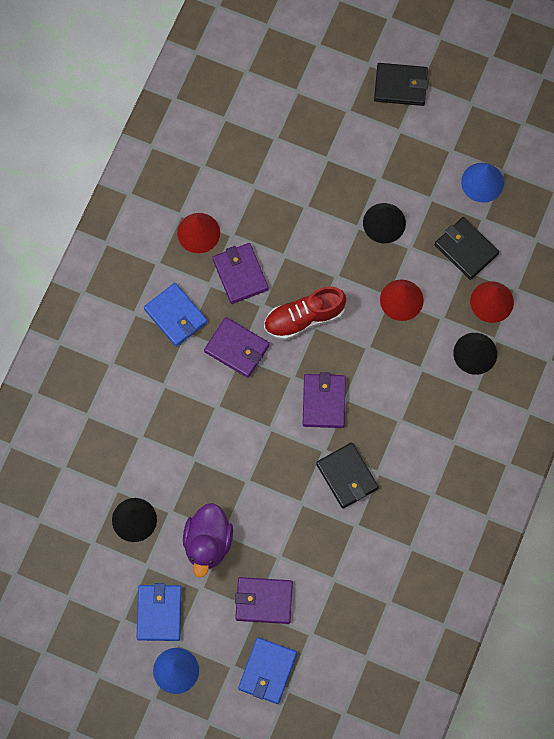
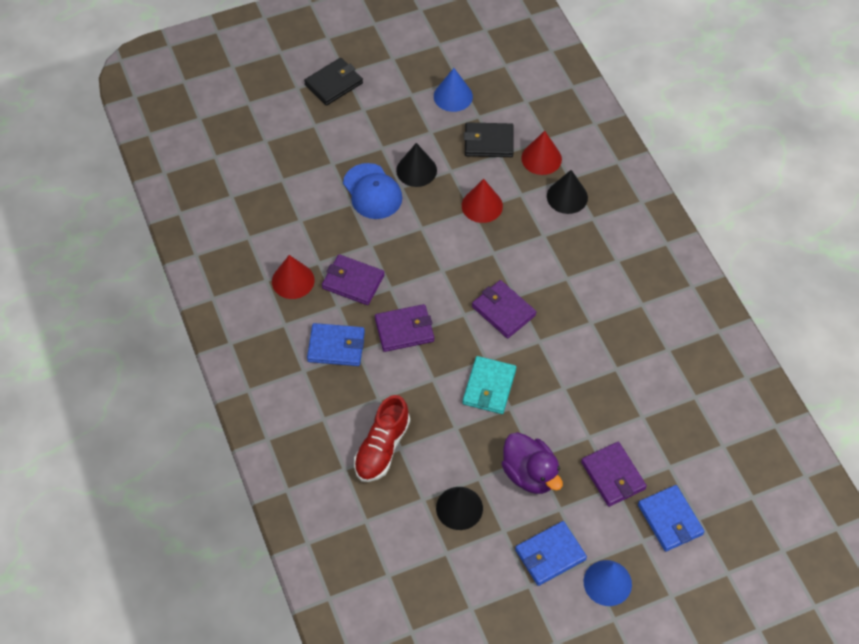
camera: 45 degrees left, 15 degrees down
(159, 613) = (550, 555): blue wallet -> blue wallet turned 75 degrees counterclockwise
(250, 451) = (489, 387): none -> turquoise wallet
(264, 601) = (613, 475): purple wallet -> purple wallet turned 75 degrees counterclockwise
(304, 318) = (429, 271): red shoe -> red shoe (382, 448)
(331, 211) = (372, 191): none -> blue cap
(347, 476) = (574, 343): black wallet -> none

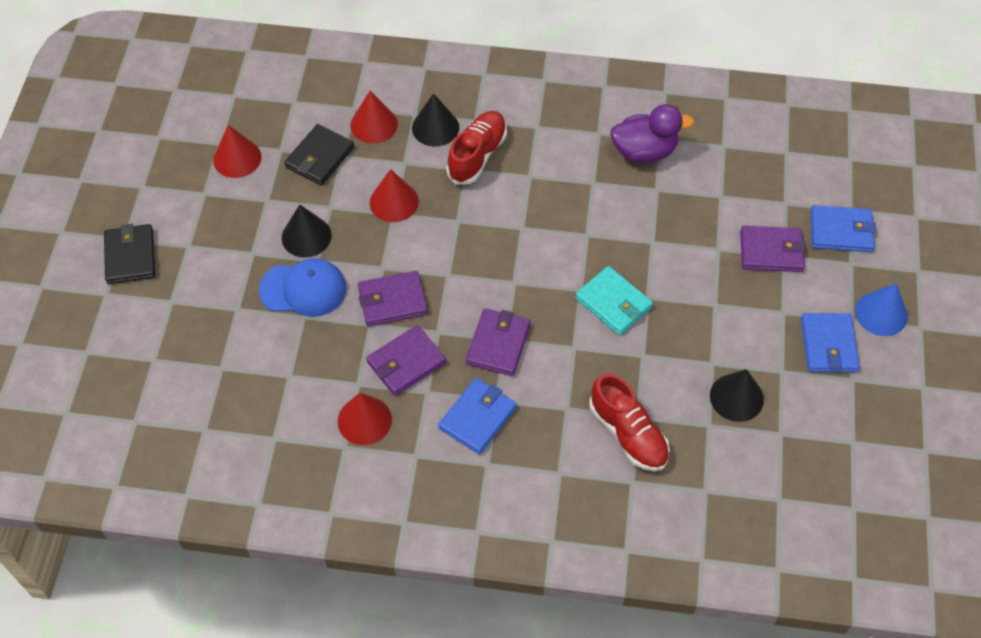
camera: 60 degrees left, 0 degrees up
(453, 96) = (237, 158): blue cone -> red cone
(503, 311) = (533, 247): purple wallet -> purple wallet (392, 301)
(530, 474) = (732, 317): purple duck -> purple duck (644, 152)
(561, 235) = (477, 155): none -> red shoe

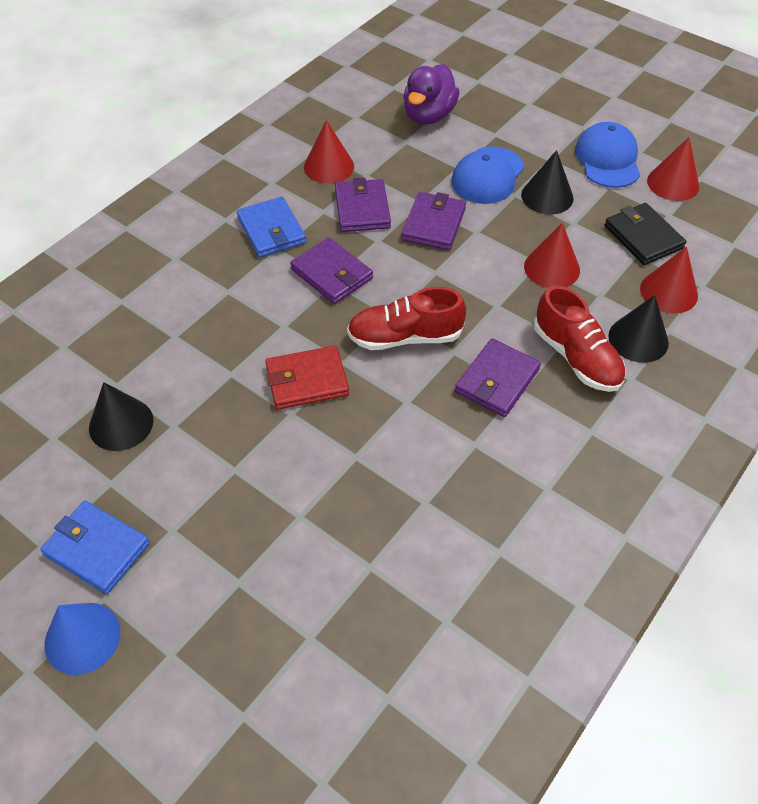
camera: 120 degrees right, 5 degrees down
(130, 256) = (592, 95): black wallet -> none
(228, 212) = (607, 159): none -> blue cap
(613, 303) = (307, 381): turquoise wallet -> red wallet
(628, 433) = (165, 320): red shoe -> red shoe (405, 337)
(644, 152) = (489, 521): purple duck -> purple duck (428, 116)
(771, 251) = (255, 571): purple wallet -> purple wallet (497, 380)
(841, 231) = (222, 677): blue wallet -> none

